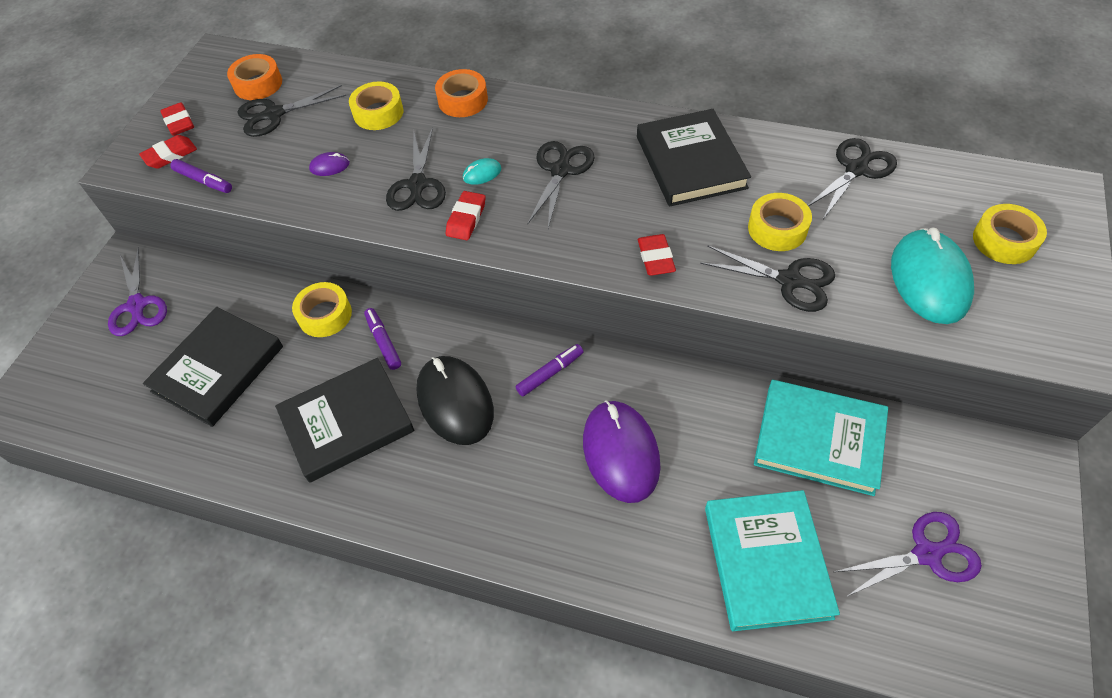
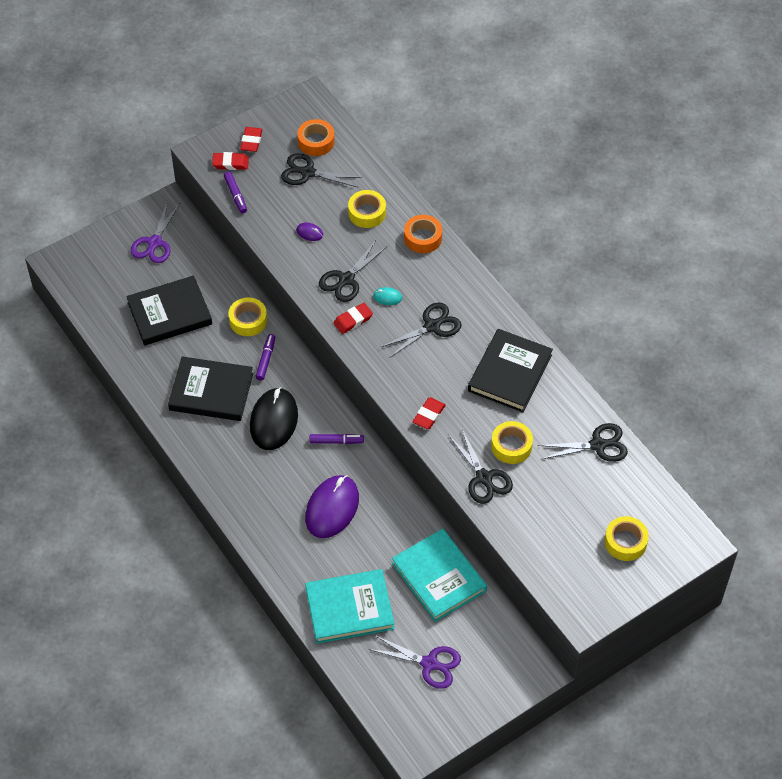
camera: 35 degrees right, 0 degrees up
(766, 561) = (349, 608): turquoise book -> turquoise book turned 45 degrees clockwise
(929, 280) = (557, 531): turquoise mouse -> none

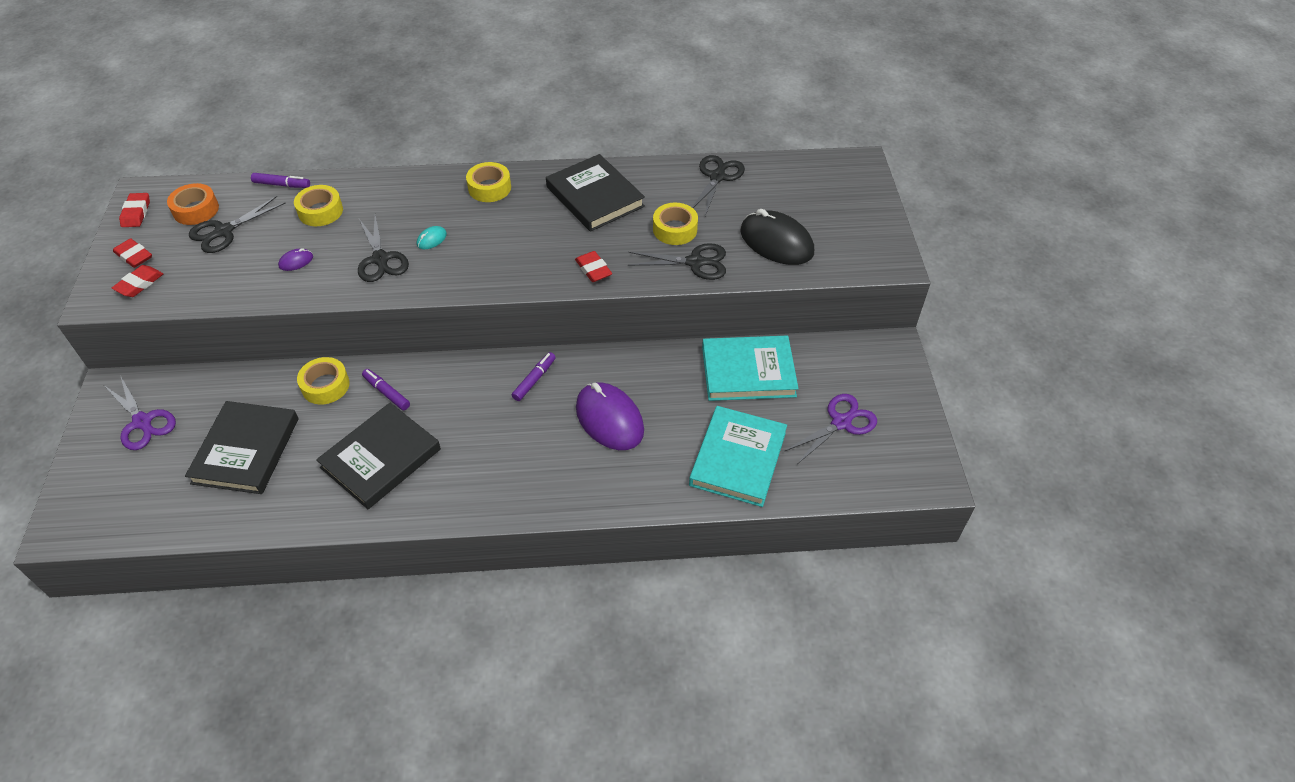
camera: 60 degrees left, 5 degrees down
(235, 195) = (183, 297): purple marker -> purple marker (282, 185)
(274, 421) = (466, 420): black mouse -> black mouse (776, 242)
(353, 320) = (433, 275): red eraser -> red eraser (136, 213)
(423, 238) = (391, 187): orange tape -> none
(432, 326) = (495, 224): black scissors -> none
(625, 542) = (830, 203): yellow tape -> yellow tape (489, 188)

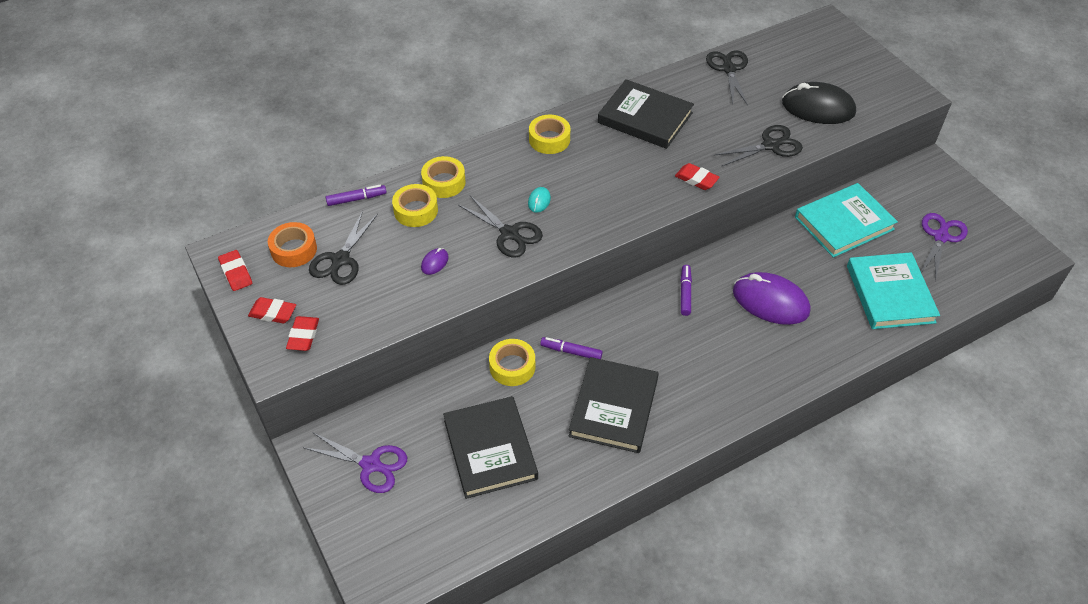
camera: 25 degrees left, 0 degrees up
(675, 229) = (732, 124): yellow tape -> yellow tape (444, 182)

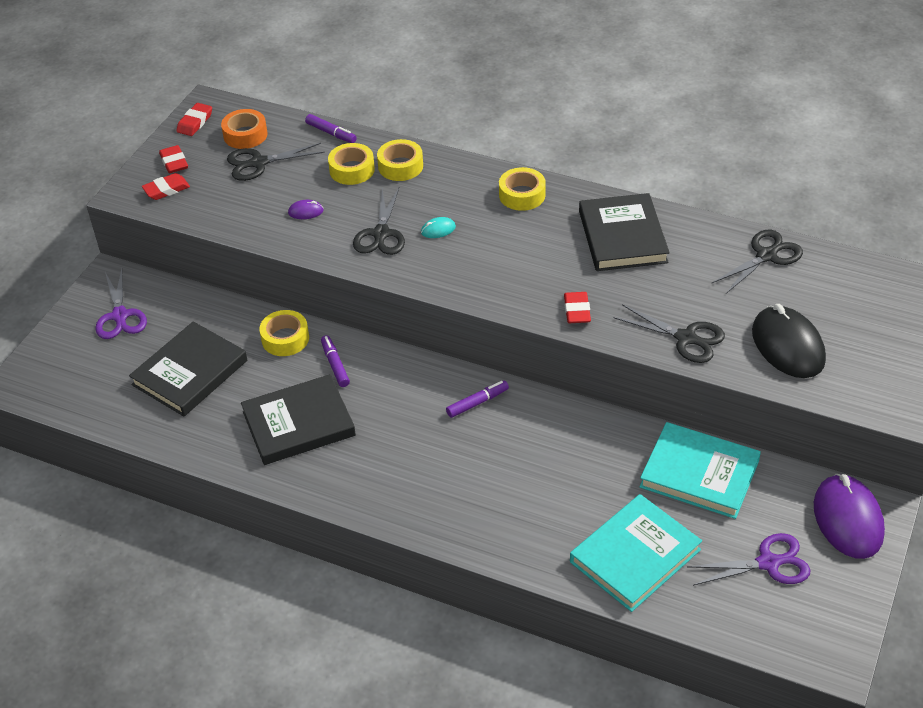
camera: 55 degrees right, 5 degrees down
(770, 301) = (528, 468): purple mouse -> purple mouse (848, 519)

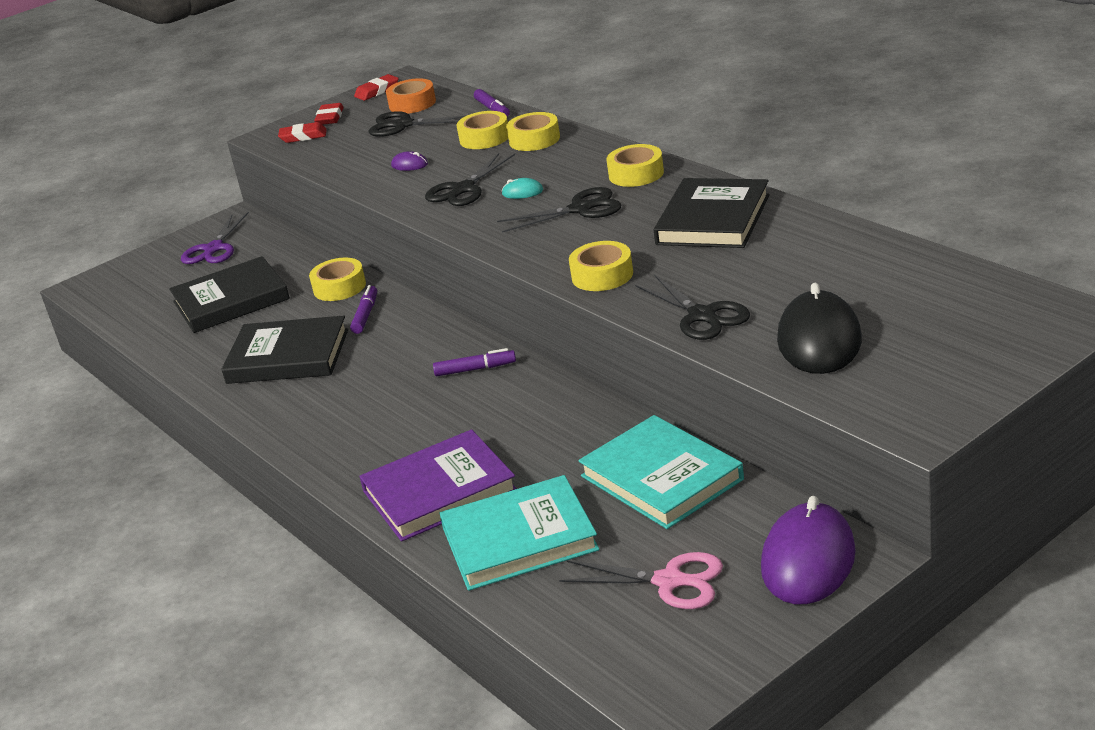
camera: 30 degrees right, 15 degrees down
(540, 528) = (439, 491): none -> purple book
(577, 310) = (602, 275): red eraser -> yellow tape
(766, 256) = (869, 256): black scissors -> black scissors (580, 209)
(768, 563) = (669, 581): purple scissors -> pink scissors

